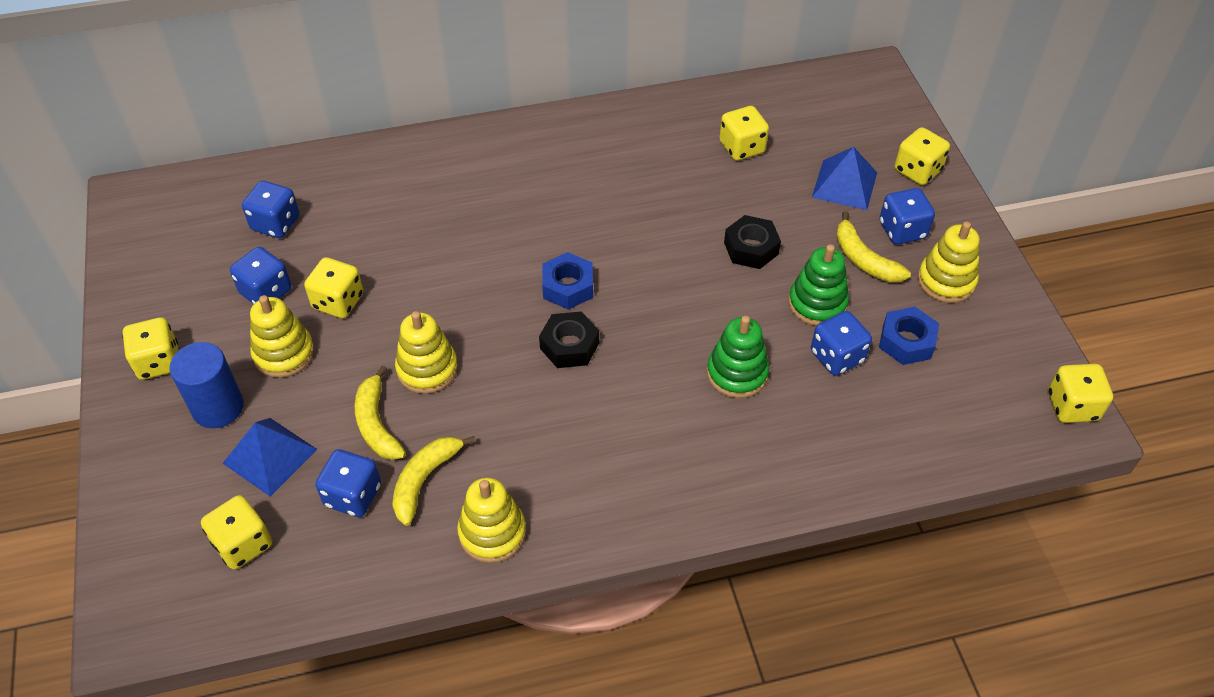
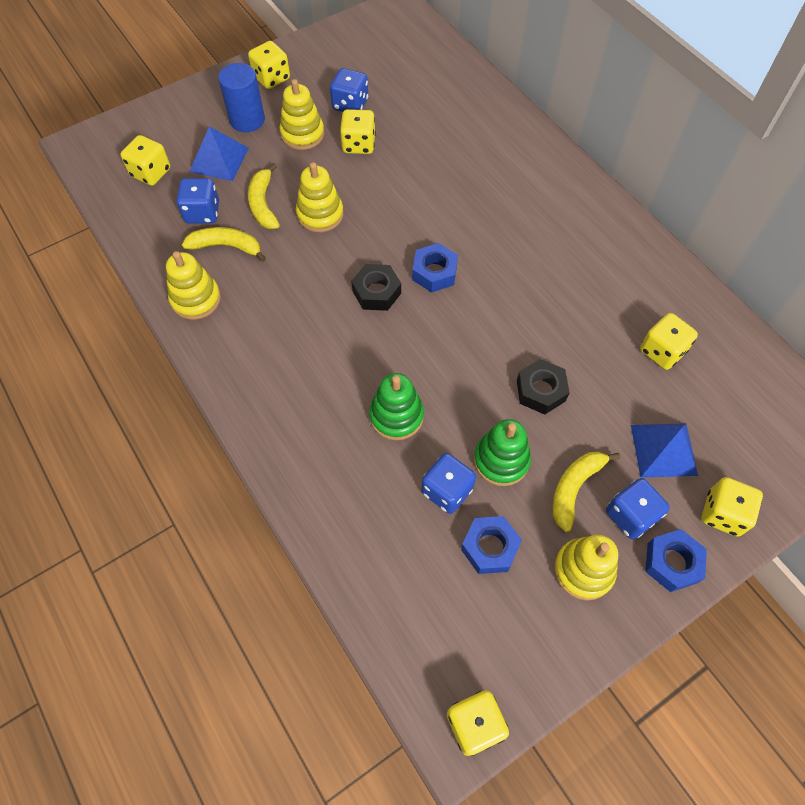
camera: 70 degrees right, 10 degrees up
(275, 223) = (412, 85): blue dice -> none
(377, 424) = (263, 204): yellow banana -> yellow banana turned 60 degrees counterclockwise
(954, 219) = (672, 563): none -> blue nut

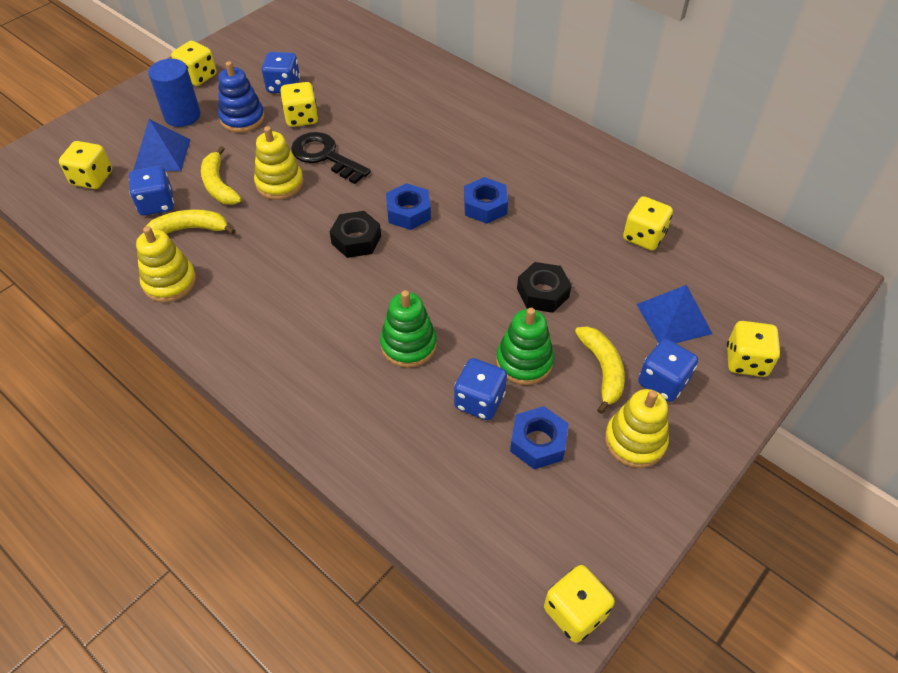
camera: 15 degrees left, 10 degrees down
(302, 134) = (242, 118): yellow stacking toy -> blue stacking toy
(370, 193) = (325, 156): none -> black key
(574, 488) = (602, 370): yellow banana -> yellow banana turned 150 degrees clockwise
(672, 563) = (715, 414): blue nut -> blue nut (485, 206)

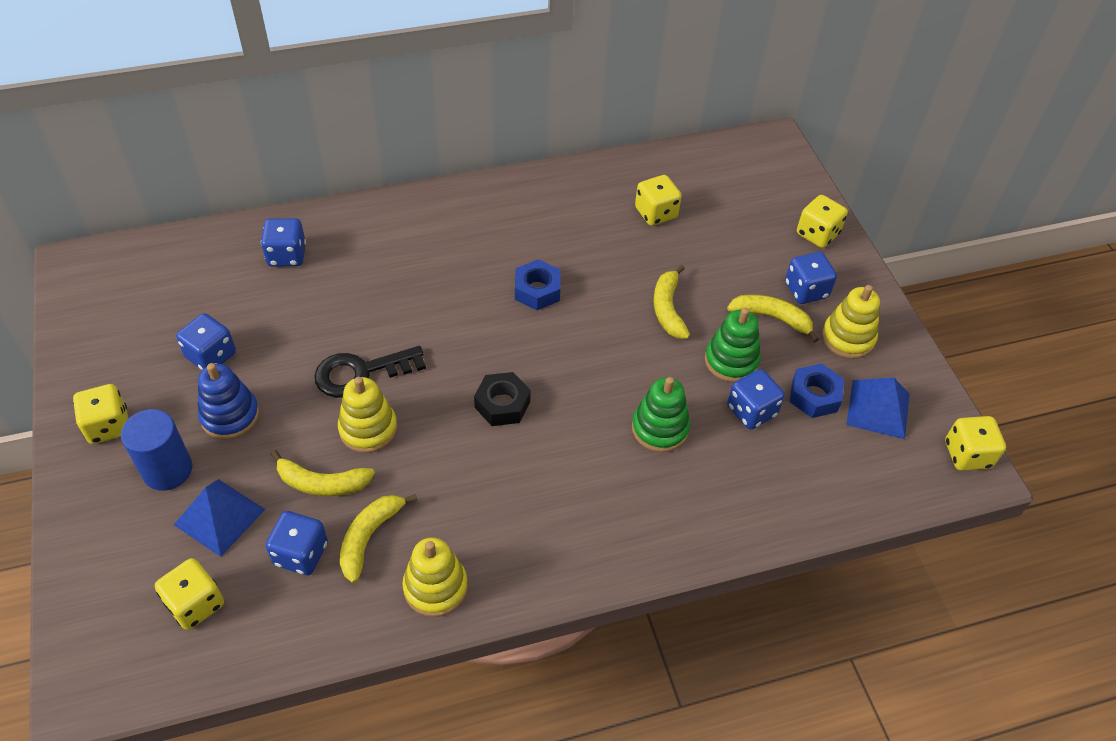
camera: 60 degrees left, 0 degrees up
(301, 118) = (281, 364): yellow dice -> none
(396, 73) = (287, 255): none -> blue dice
(408, 212) = (499, 347): blue nut -> none
(543, 293) = (668, 309): black nut -> yellow banana
(674, 319) = (751, 248): blue pyramid -> blue pyramid (878, 409)

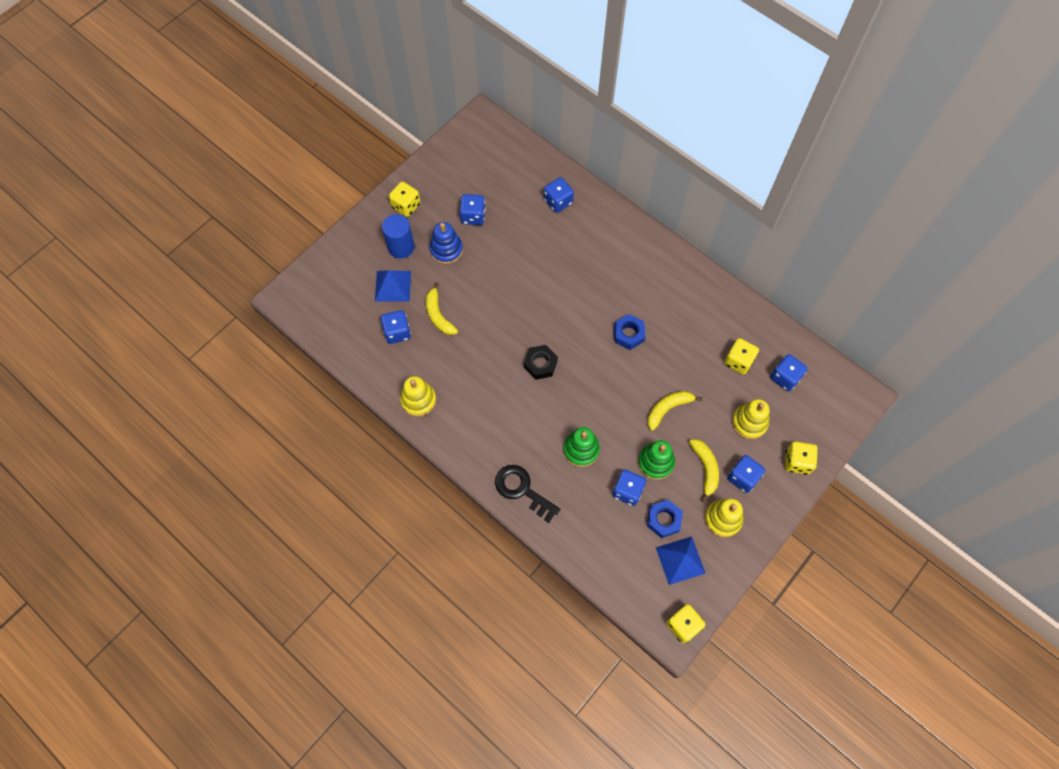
camera: 60 degrees right, 15 degrees up
(195, 604) = (347, 308): yellow dice -> none
(361, 373) = (511, 287): black key -> black key (522, 490)
(368, 429) = (482, 313): yellow stacking toy -> yellow stacking toy (749, 422)
(369, 537) = (425, 355): yellow banana -> none
(706, 187) = (785, 377): none -> blue dice

